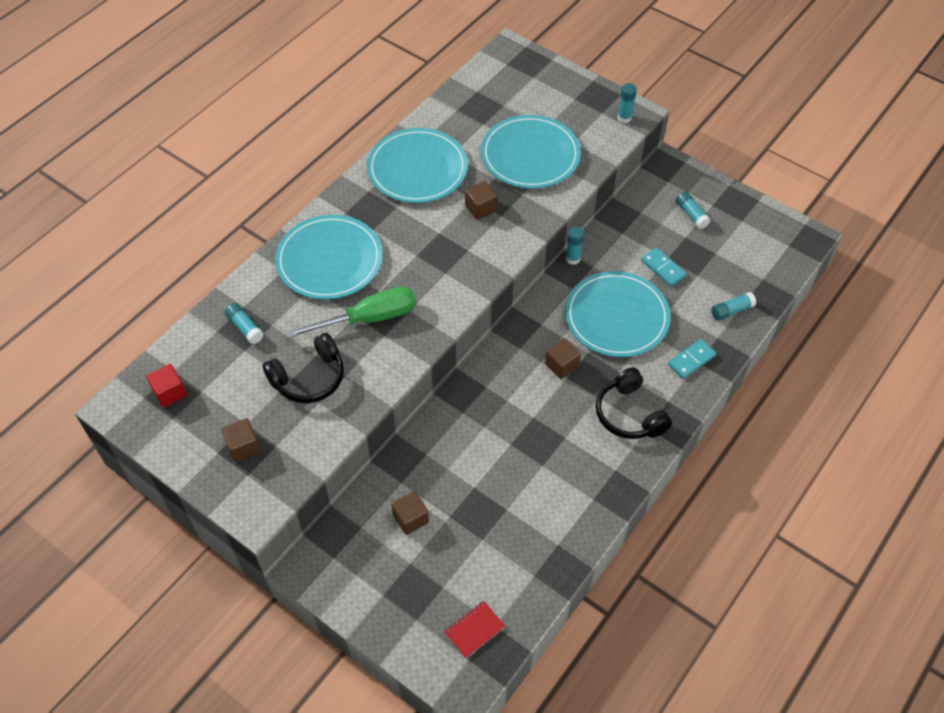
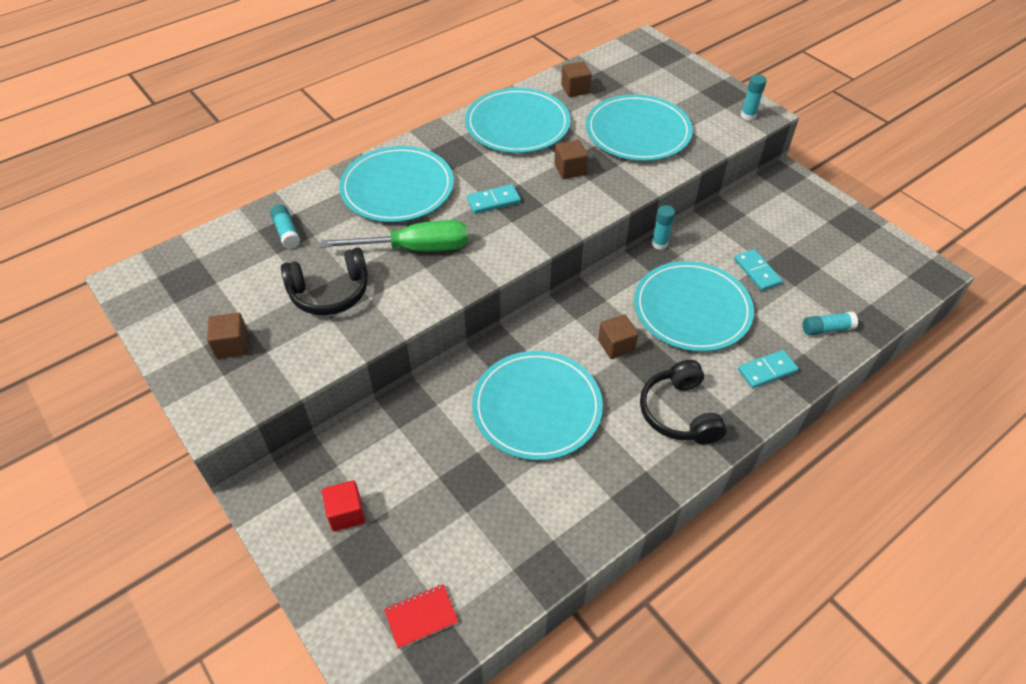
camera: 15 degrees right, 5 degrees down
(169, 392) = (184, 277): red cube -> red cube (346, 513)
(410, 518) = (395, 469): brown cube -> brown cube (575, 89)
(422, 255) = (493, 201): none -> turquoise domino
(511, 437) = (537, 407): none -> turquoise plate
(691, 214) = (801, 226): turquoise glue stick -> none

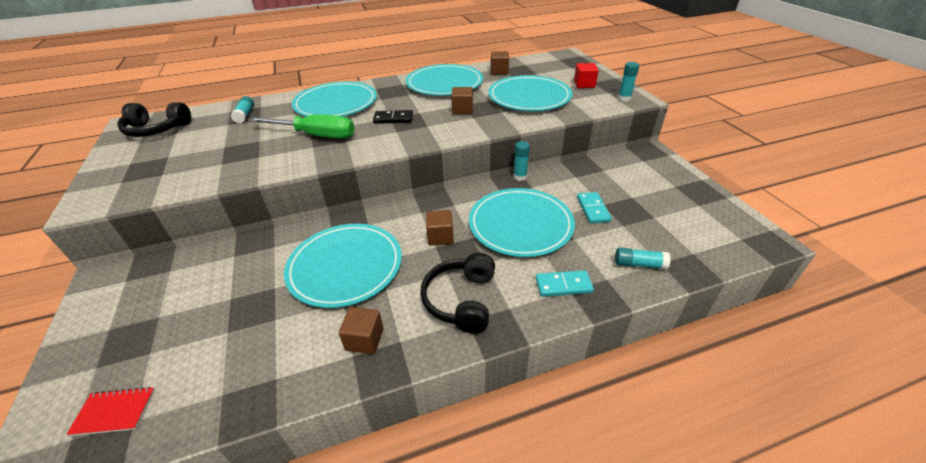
camera: 20 degrees right, 10 degrees down
(232, 345) = (145, 167): brown cube -> brown cube (364, 339)
(330, 292) = (237, 149): black headphones -> black headphones (157, 129)
(346, 513) = (142, 307): red cube -> red cube (584, 84)
(493, 201) = (393, 119): turquoise domino -> black domino

